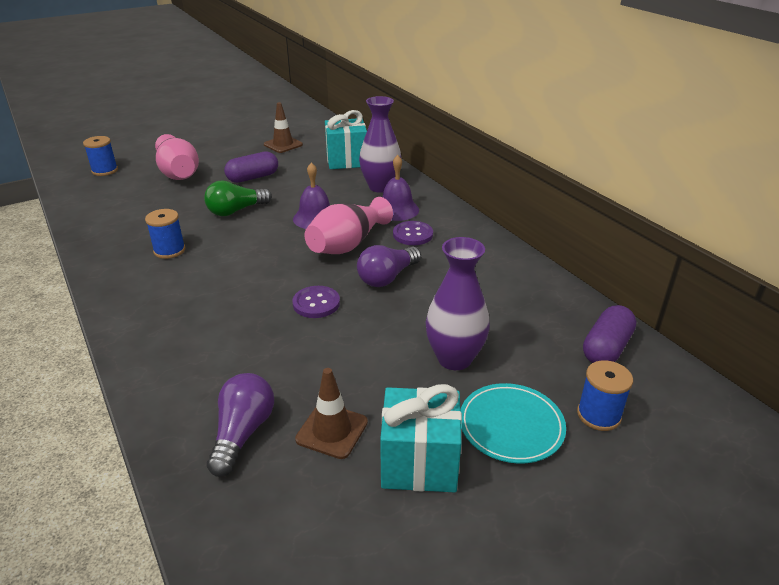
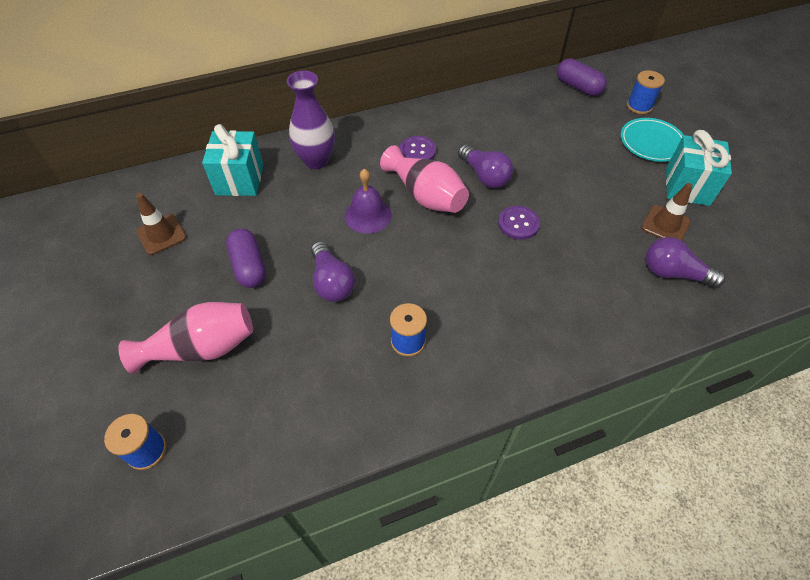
camera: 80 degrees left, 20 degrees up
(236, 211) = (332, 282): green light bulb -> purple light bulb
(397, 209) = (368, 155): purple bell -> none
(454, 358) = (589, 155): purple vase -> none

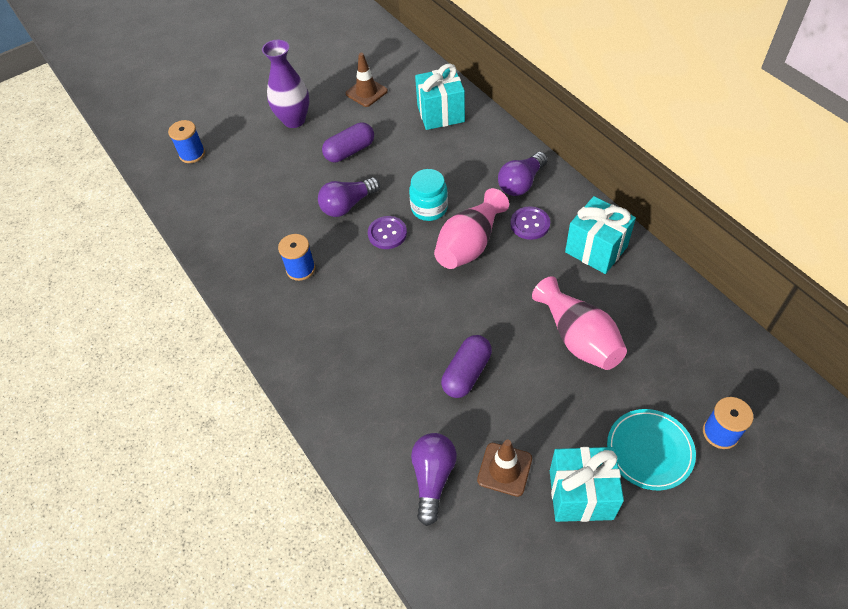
camera: 80 degrees right, 0 degrees up
(201, 348) = (271, 151): pink vase -> pink vase (578, 338)
(316, 160) = (484, 154): purple vase -> purple vase (294, 120)
(368, 215) = (429, 208): purple bell -> turquoise jar
(460, 120) = (596, 249): none -> turquoise gift
(484, 176) = (516, 286): purple light bulb -> purple light bulb (521, 183)
(518, 224) = (458, 326): purple button -> purple button (387, 233)
(578, 87) = (724, 357): purple capsule -> purple capsule (466, 373)

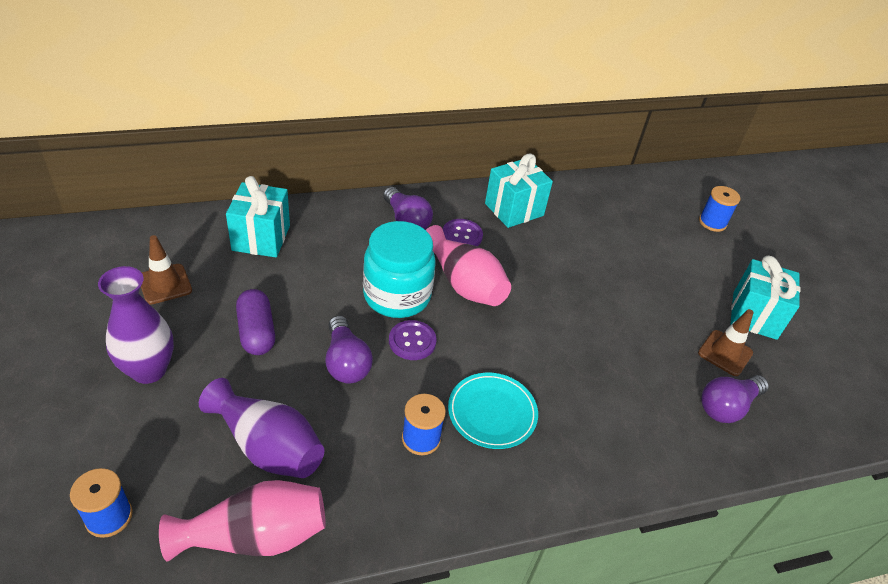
camera: 80 degrees left, 10 degrees down
(262, 195) = (267, 446): none -> purple vase
(429, 208) = (397, 296): turquoise jar -> turquoise jar, size x1.57
(433, 478) = (727, 406): purple light bulb -> purple light bulb turned 60 degrees counterclockwise
(466, 373) = (619, 342): purple capsule -> none
(578, 338) = (604, 257): pink vase -> pink vase (255, 536)
(649, 450) = (721, 263): turquoise plate -> turquoise plate (492, 412)

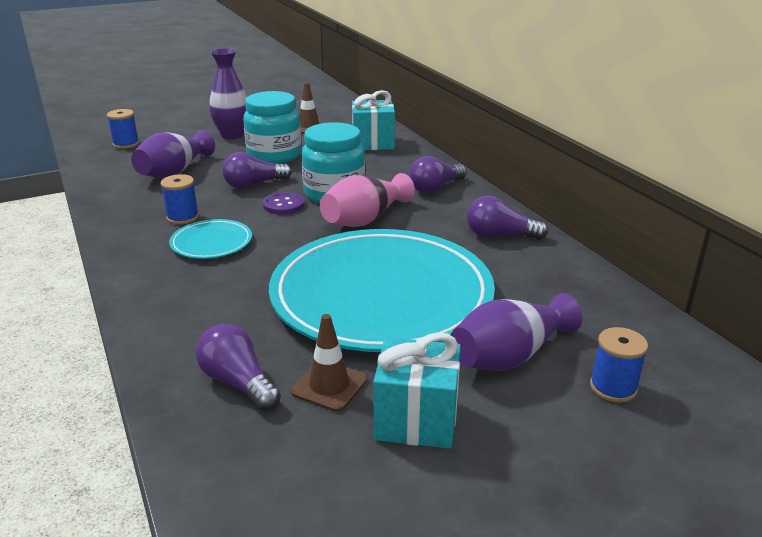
camera: 85 degrees right, 15 degrees down
(255, 536) = (107, 178): pink vase -> none
(256, 332) = (274, 155): purple capsule -> turquoise jar
(462, 235) = (434, 213): purple button -> none
(514, 209) = (500, 235): turquoise gift -> purple light bulb
(605, 301) = (381, 296): none -> turquoise plate
(684, 255) = (509, 356): none -> purple vase

